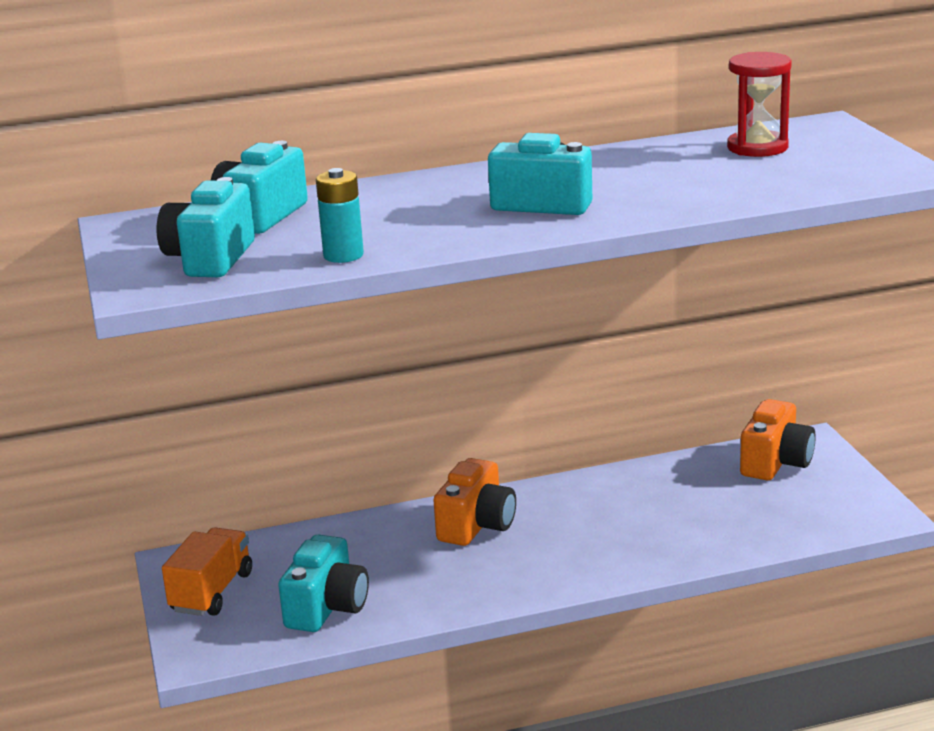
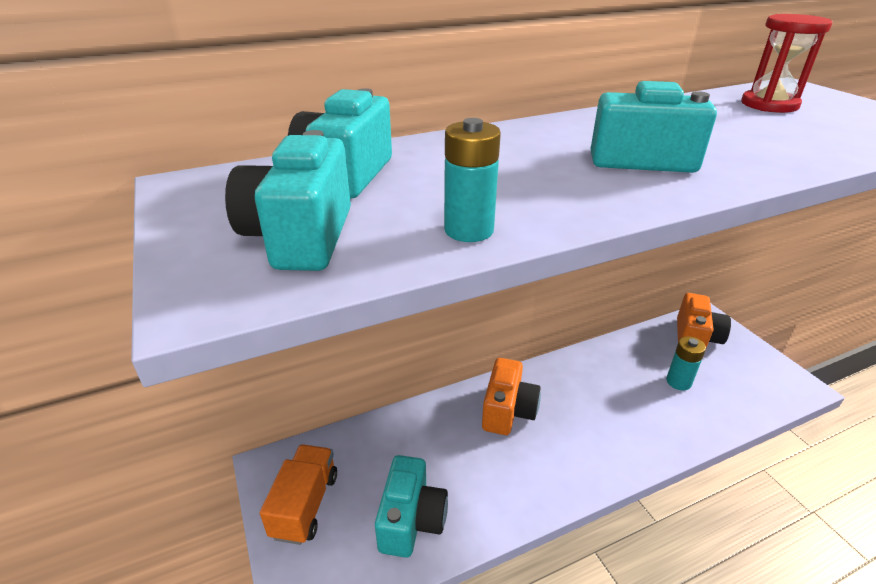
camera: 10 degrees left, 10 degrees up
(719, 506) = (678, 382): none -> turquoise battery

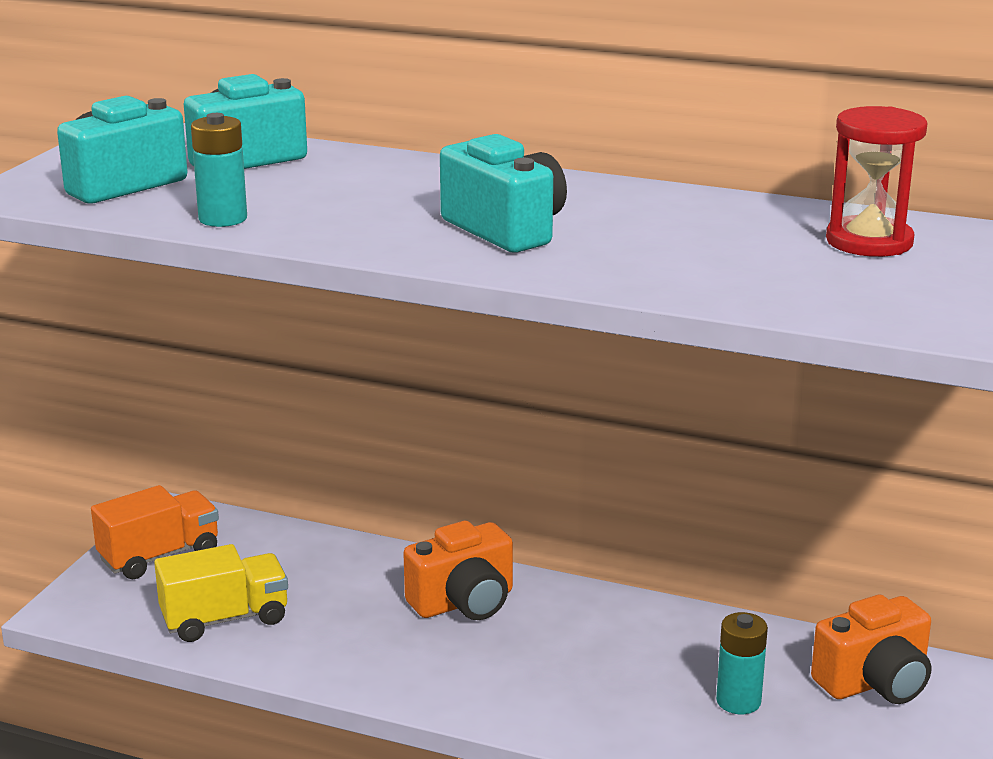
camera: 45 degrees right, 10 degrees down
(411, 520) = (225, 619): turquoise camera -> yellow truck

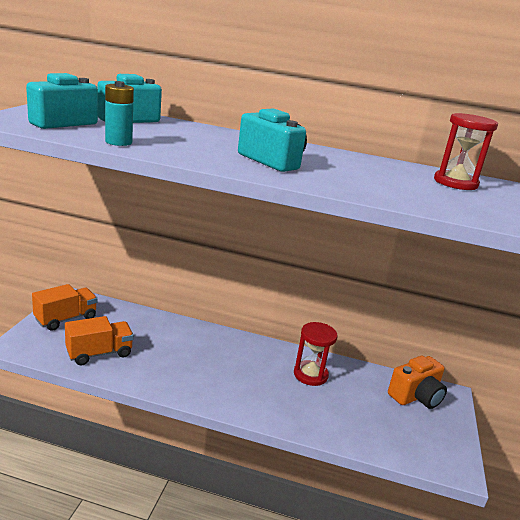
camera: 10 degrees left, 0 degrees up
(225, 619) = (99, 353): yellow truck -> orange truck
(464, 602) = (218, 349): orange camera -> none
(652, 646) = (310, 375): none -> red hourglass
(738, 701) = (356, 405): turquoise battery -> none

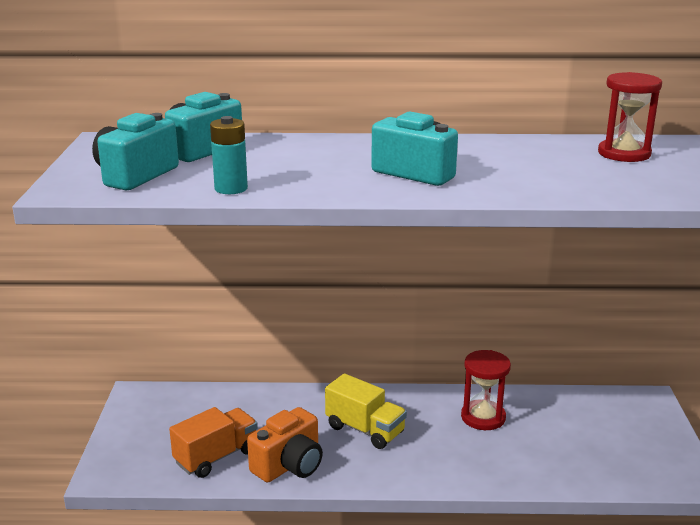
camera: 10 degrees left, 0 degrees up
(66, 319) = (146, 424): orange truck -> none
(217, 361) = (365, 430): none -> yellow truck
(416, 396) = (613, 412): orange camera -> orange camera (289, 465)

